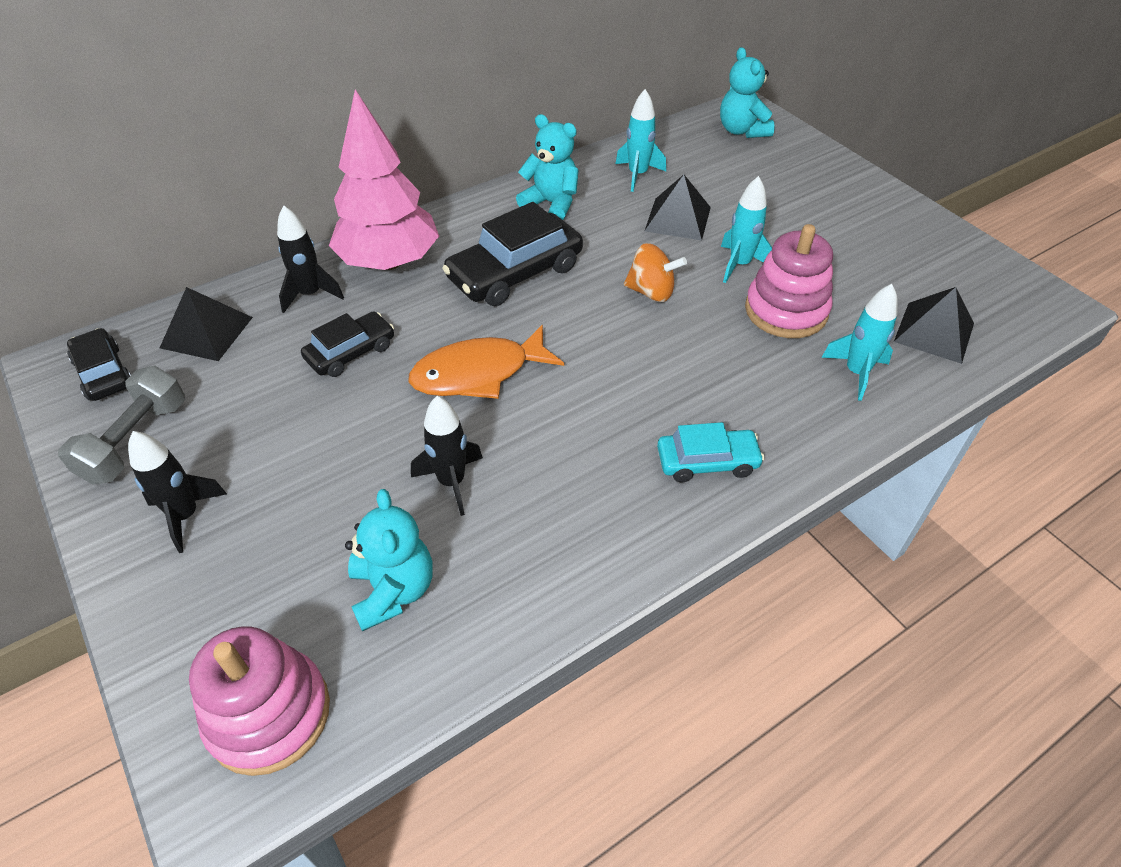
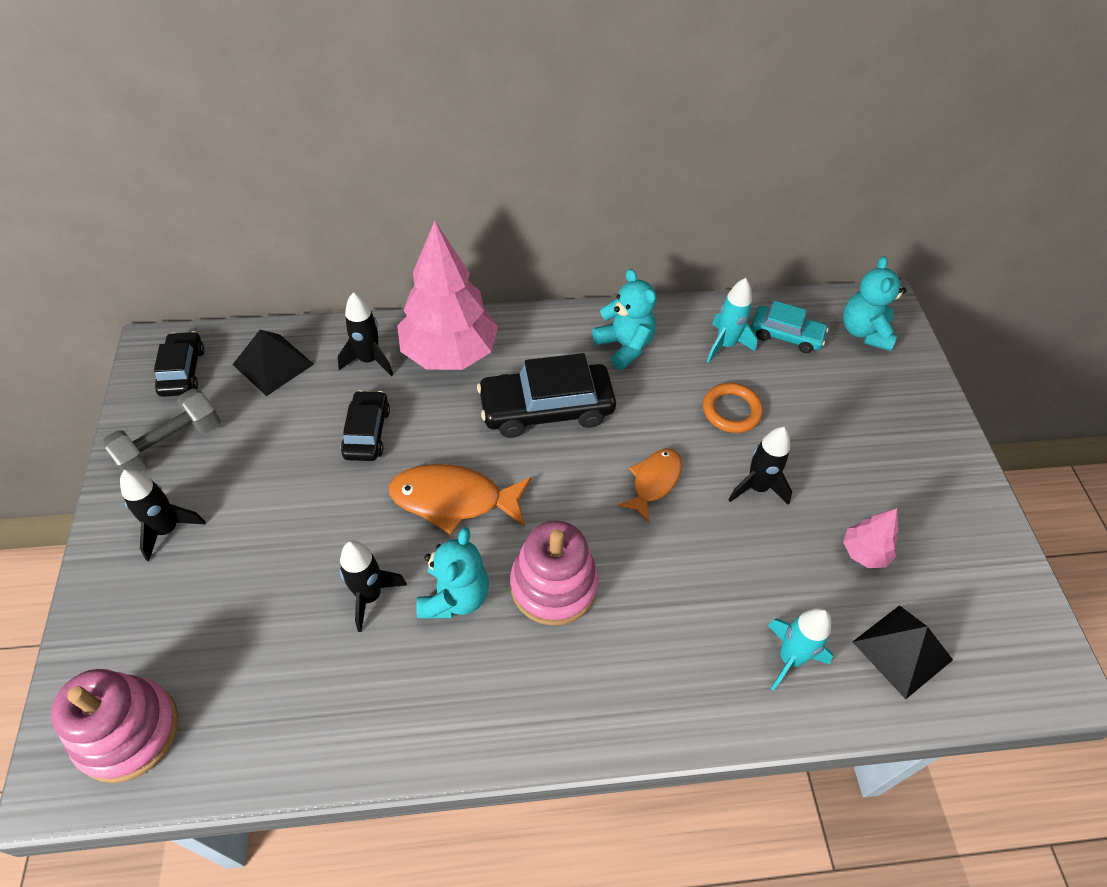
camera: 25 degrees right, 5 degrees up
(351, 352) = (367, 432): black car -> black car turned 75 degrees counterclockwise
(393, 590) = (269, 673): turquoise teddy bear -> turquoise teddy bear (454, 596)
(651, 292) = (654, 481): orange spinning top -> orange fish
(678, 219) = (731, 411): black pyramid -> orange ring
(707, 462) = (588, 683): turquoise car -> turquoise car (786, 335)
(739, 265) = (757, 487): turquoise rocket -> black rocket
(786, 311) = (767, 558): pink stacking toy -> pink stacking toy (553, 585)
(856, 277) = (864, 552): none -> pink tree

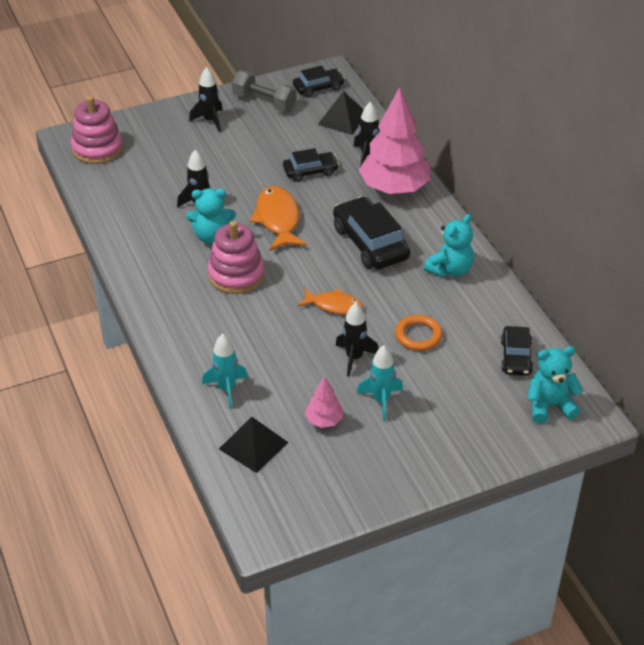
camera: 75 degrees right, 10 degrees down
(725, 345) = (483, 323): turquoise rocket -> turquoise rocket (381, 401)
(786, 335) = (516, 357): turquoise car -> black car

